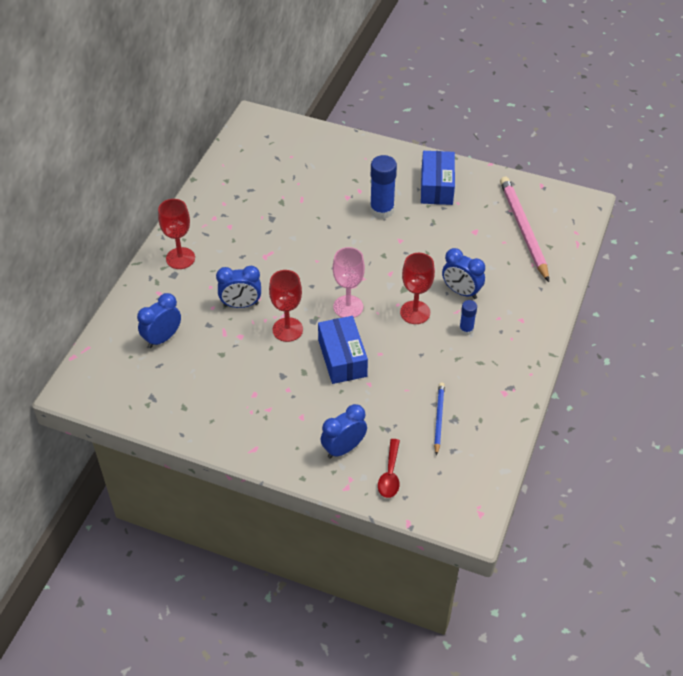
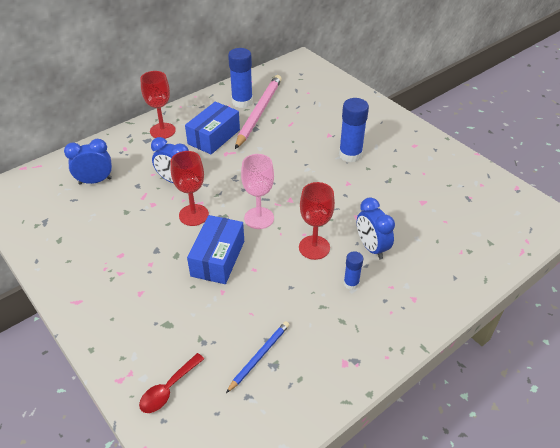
camera: 30 degrees right, 5 degrees down
(233, 193) = (242, 102): none -> blue glue stick
(343, 448) = (149, 340): blue clock -> none
(436, 186) = (413, 154): blue box -> blue box (214, 137)
(523, 229) = (472, 218): pink pencil -> pink pencil (259, 112)

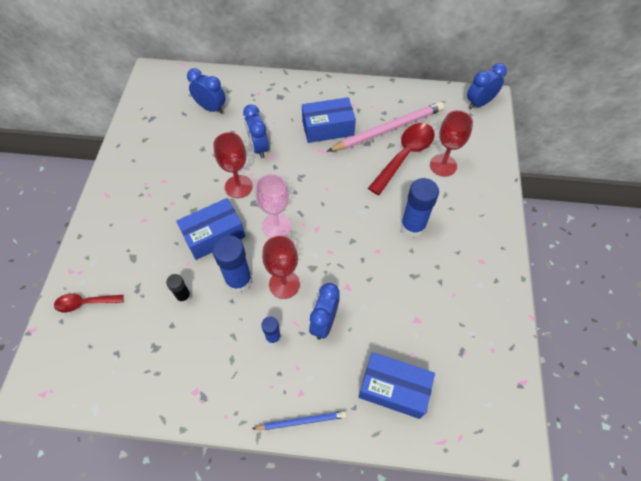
camera: 45 degrees right, 15 degrees up
(162, 131) = (298, 96): red goblet -> red goblet (443, 165)
(242, 102) = (387, 109): blue glue stick -> blue glue stick (238, 280)
(249, 314) = (183, 296): none -> black glue stick
(259, 356) = (154, 332): blue pencil -> blue pencil (301, 421)
(291, 120) = (405, 155): none -> red spoon
(298, 65) = (479, 103): none -> blue clock
(461, 247) = (393, 388): none -> blue box

